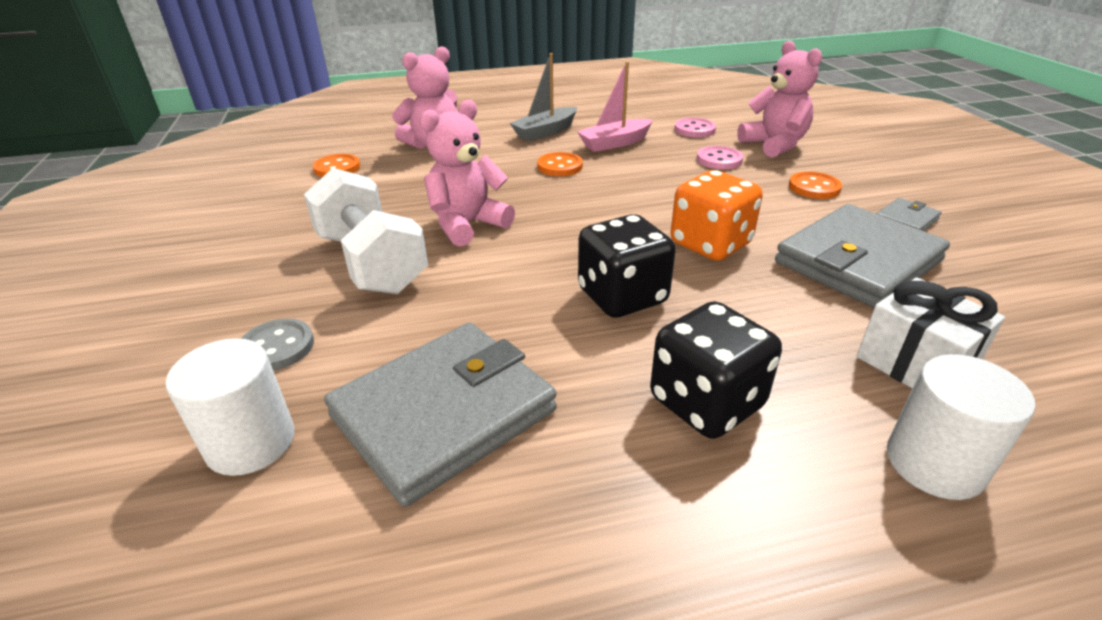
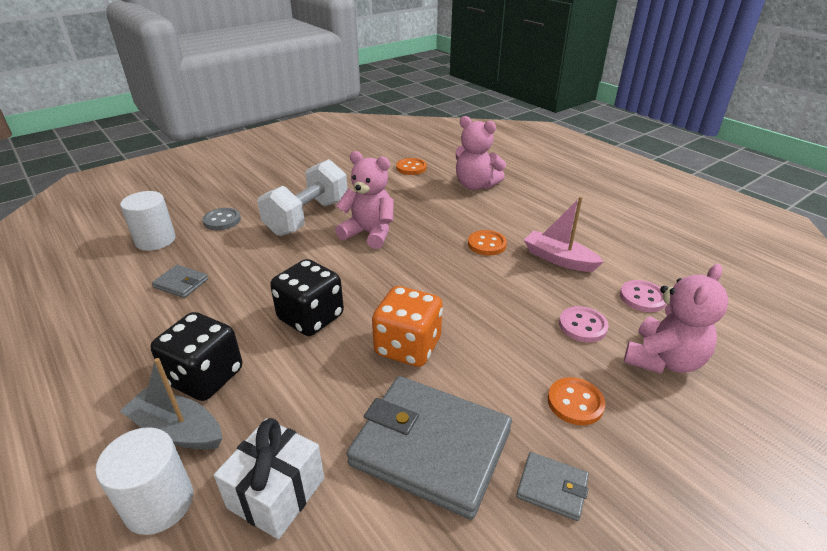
camera: 65 degrees right, 0 degrees up
(443, 413) = (181, 283): grey wallet -> grey wallet, size x0.44
(545, 132) = (545, 221): grey boat -> grey boat (177, 430)

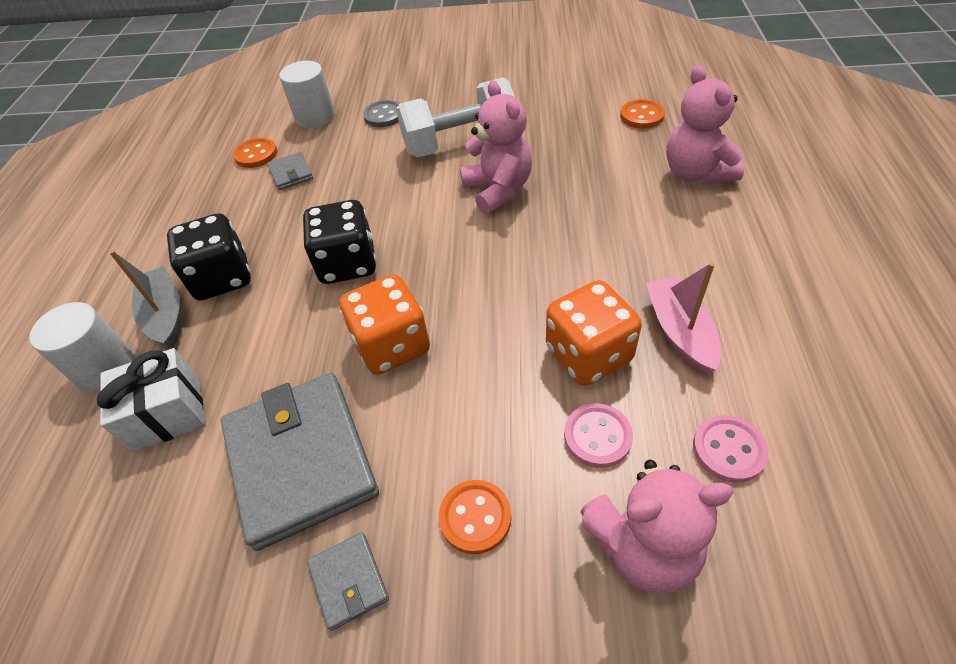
camera: 45 degrees right, 15 degrees up
(487, 244) = (611, 265): orange button -> orange button (256, 154)
(529, 291) = (588, 354): none -> orange dice

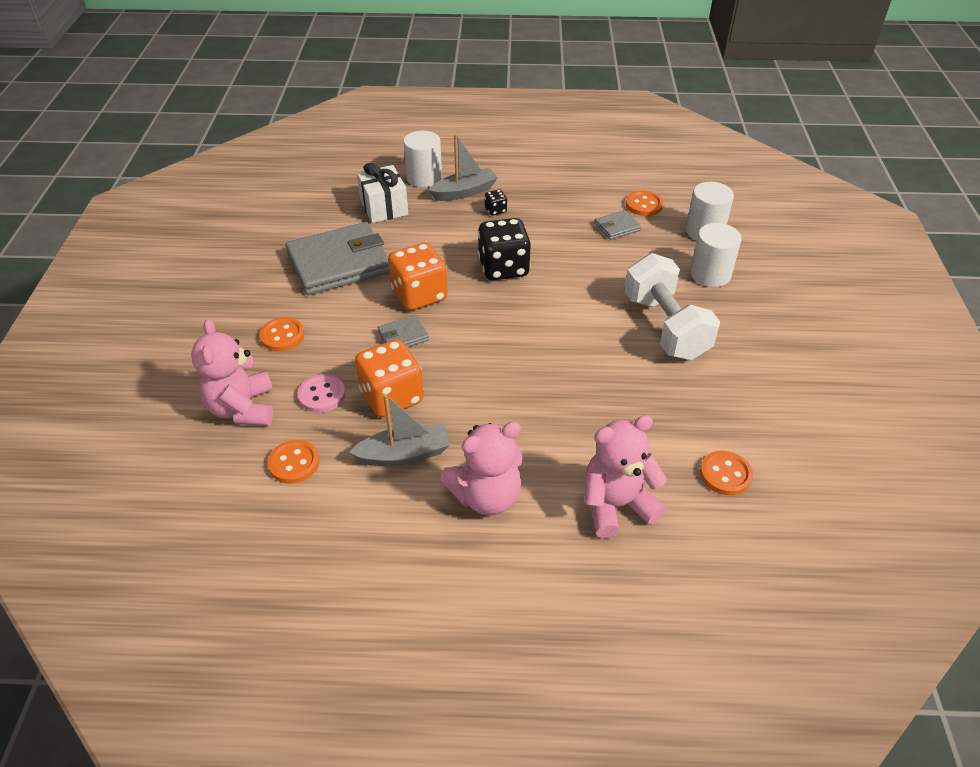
camera: 85 degrees right, 5 degrees down
(222, 278) = (495, 210): black dice -> black dice, size x0.44
(349, 581) = (261, 288): grey wallet -> grey wallet (403, 336)
(384, 115) = (710, 274): grey button -> white cylinder
(498, 190) = (591, 352): pink teddy bear -> pink teddy bear (486, 496)
(679, 332) = (404, 454): pink boat -> grey boat
(728, 450) = (294, 463): pink button -> orange button

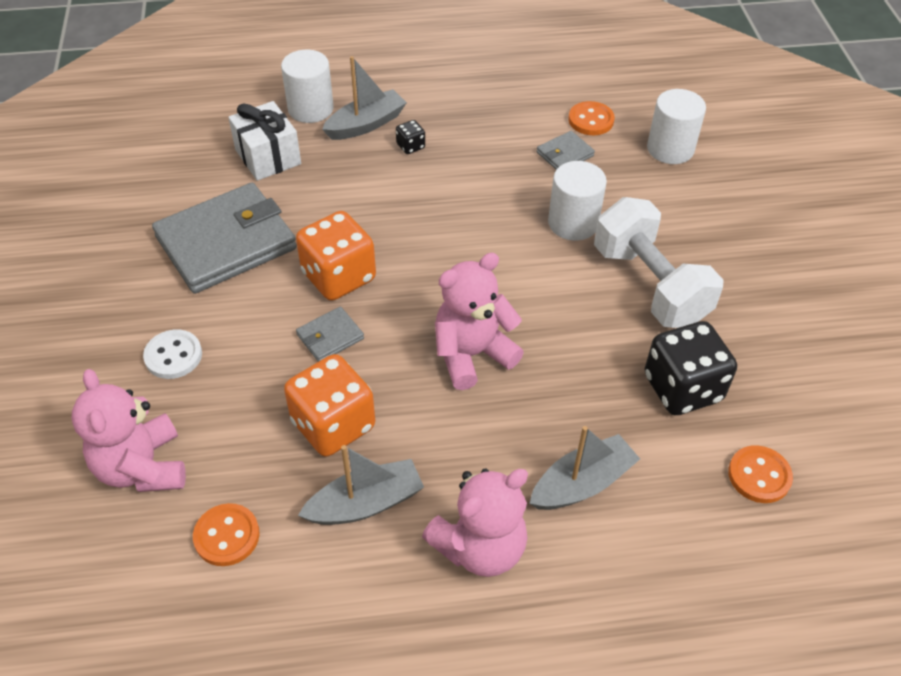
camera: 10 degrees left, 5 degrees up
(282, 336) = (173, 356): orange button -> white button
(322, 395) = (243, 434): pink button -> none
(503, 268) = (437, 226): black dice -> black dice (682, 388)
(578, 462) = (582, 483): none -> grey boat
(616, 505) = (639, 536): pink teddy bear -> pink teddy bear (472, 354)
(710, 274) = (688, 207): white cylinder -> white cylinder (573, 223)

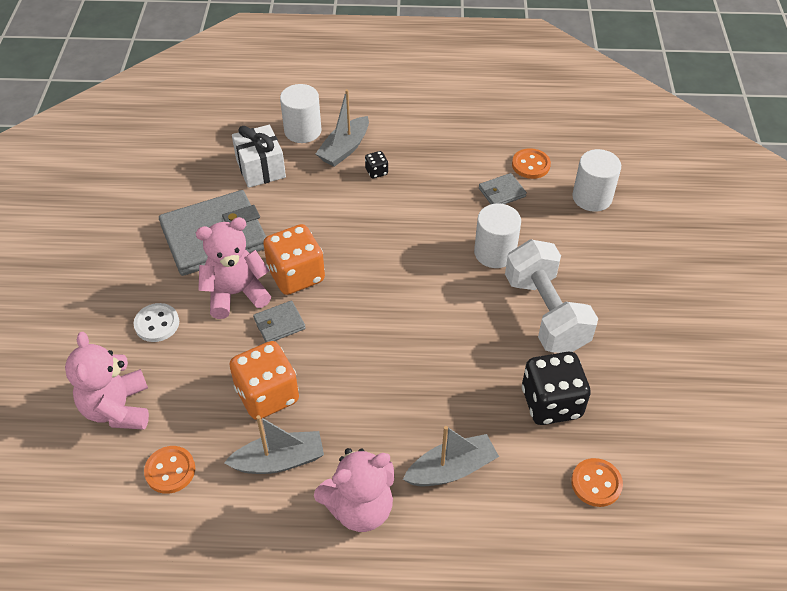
camera: 10 degrees right, 0 degrees up
(366, 124) = (344, 149): grey boat -> grey boat turned 150 degrees clockwise
(472, 354) = (388, 353): pink teddy bear -> pink teddy bear (236, 293)

